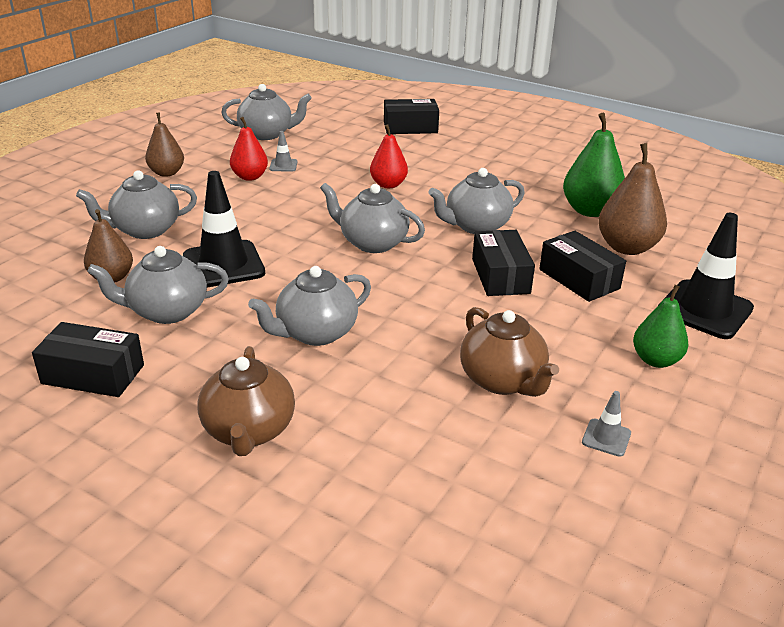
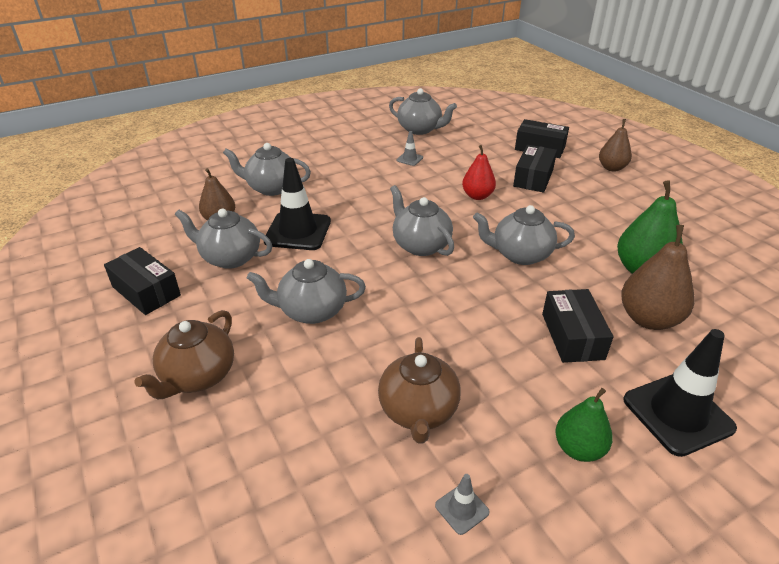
camera: 30 degrees right, 5 degrees up
(167, 173) = (323, 146): brown pear -> brown pear (611, 168)
(250, 177) = (377, 163): red pear -> none
(500, 276) = (501, 309): black box -> black box (533, 178)

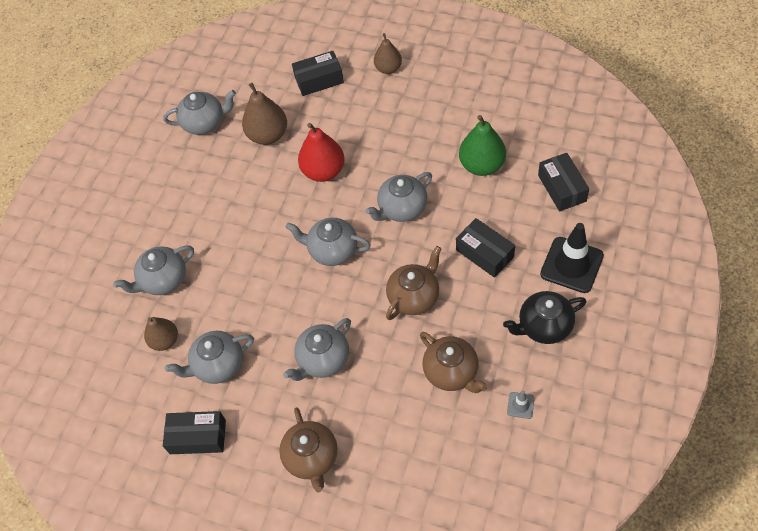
camera: 35 degrees left, 20 degrees up
(298, 231) = (236, 305): black traffic cone -> none
(409, 159) = (234, 166): grey traffic cone -> none
(455, 322) = (414, 297): none -> brown teapot
(477, 196) = (323, 171): red pear -> red pear, size x1.53
(533, 178) = (344, 121): black box -> black box (562, 188)
(578, 448) = (543, 326): green pear -> black teapot
(649, 319) = (513, 206): brown pear -> brown pear (268, 135)

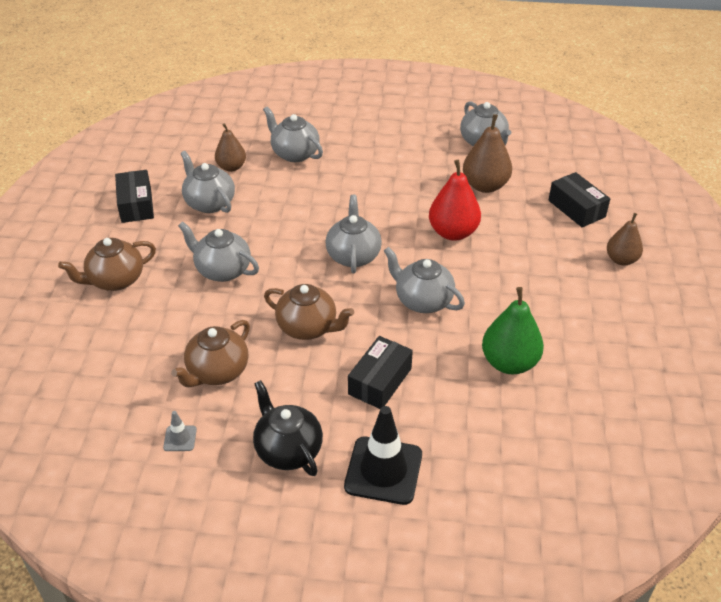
camera: 70 degrees right, 15 degrees down
(562, 188) = (502, 448): black box -> none

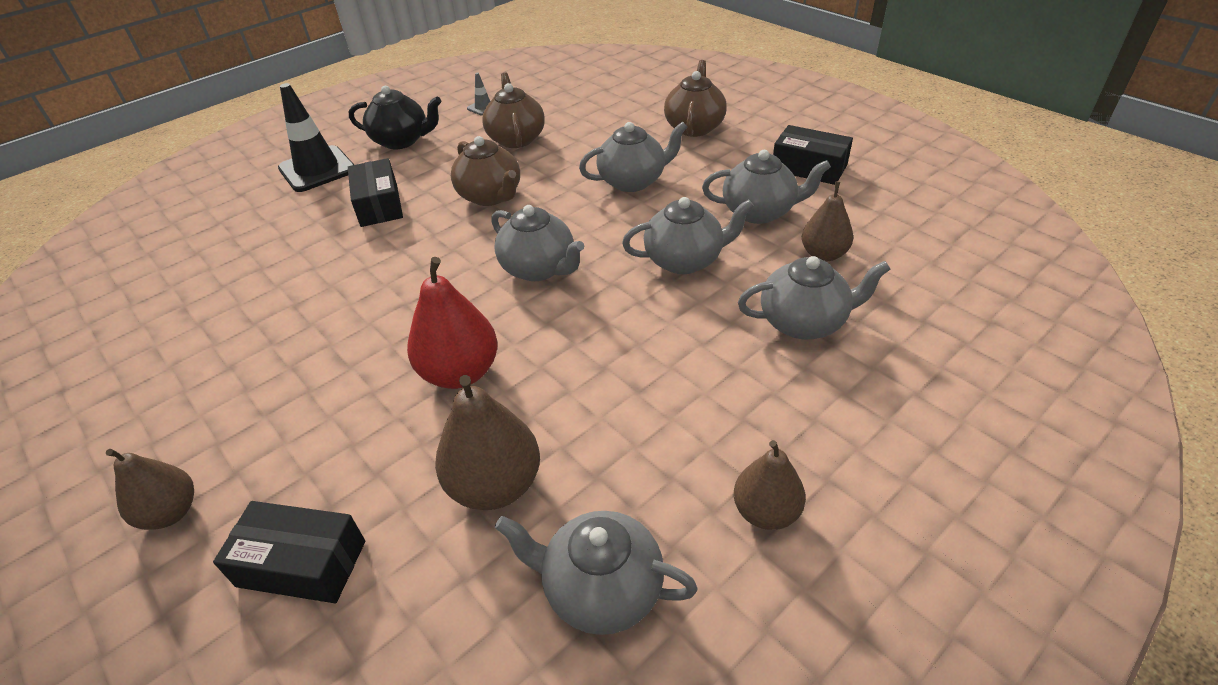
camera: 135 degrees right, 0 degrees up
(308, 328) = (491, 196): brown teapot -> brown teapot turned 105 degrees counterclockwise
(409, 125) = (766, 511): none -> brown pear
(422, 300) = (411, 279): grey teapot -> grey teapot (685, 260)
(509, 363) = (263, 287): green pear -> none

